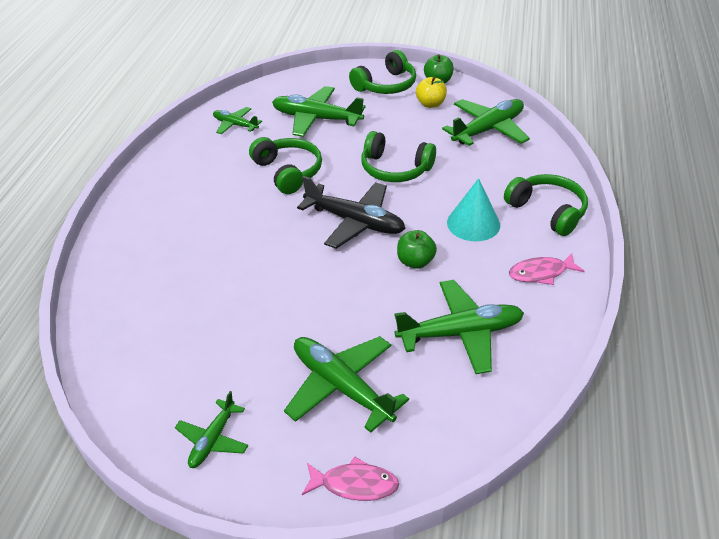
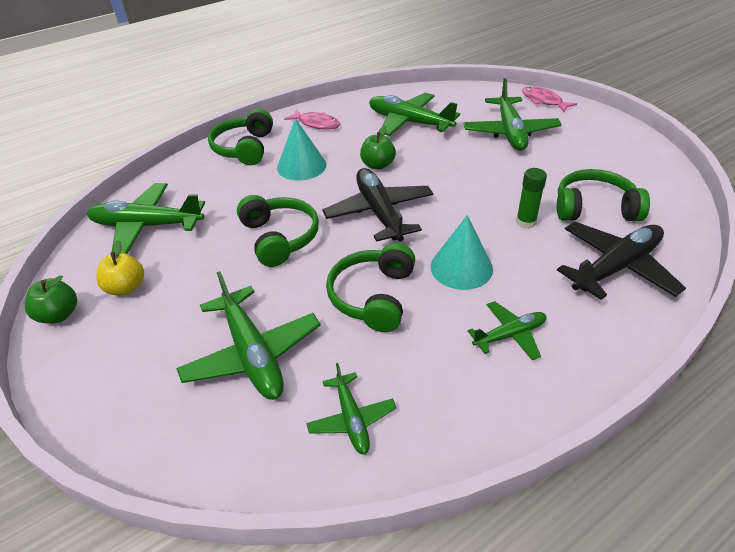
camera: 135 degrees left, 0 degrees up
(139, 277) = (616, 267): none -> black plane
(213, 440) = (612, 144): green plane -> green plane (510, 335)
(234, 278) = (526, 222): none -> green glue stick
(251, 217) = (461, 267): none -> turquoise cone
(386, 85) = (107, 352): green headphones -> green headphones (594, 208)

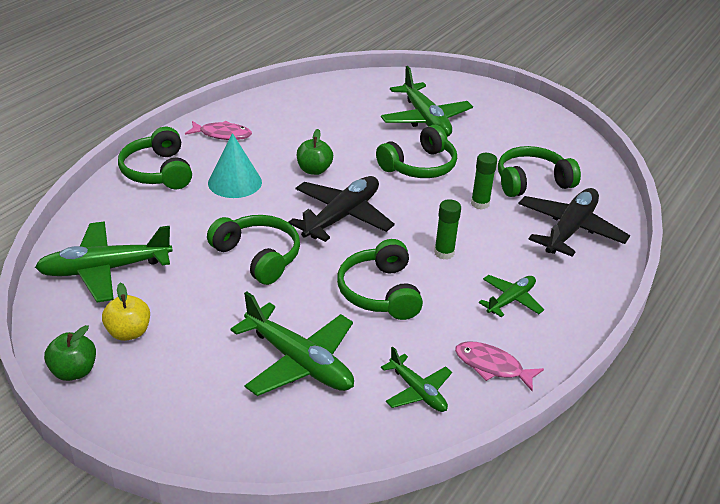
camera: 25 degrees left, 5 degrees down
(379, 212) = (342, 216): black plane -> black plane turned 75 degrees clockwise
(409, 122) = (320, 121): green plane -> none
(461, 267) = (444, 253): turquoise cone -> green glue stick
(481, 175) = (419, 166): none -> green headphones
(543, 101) = (442, 83): pink fish -> pink fish (492, 366)

